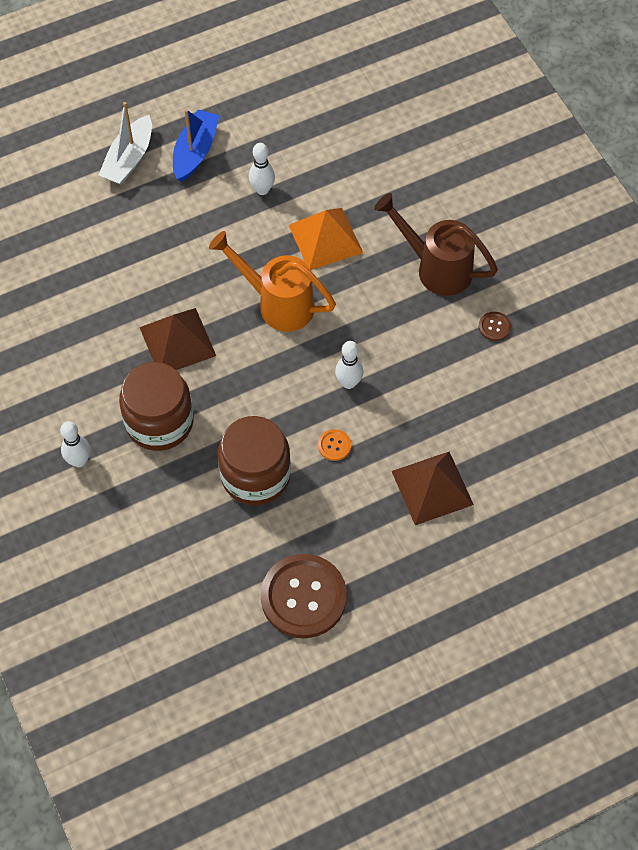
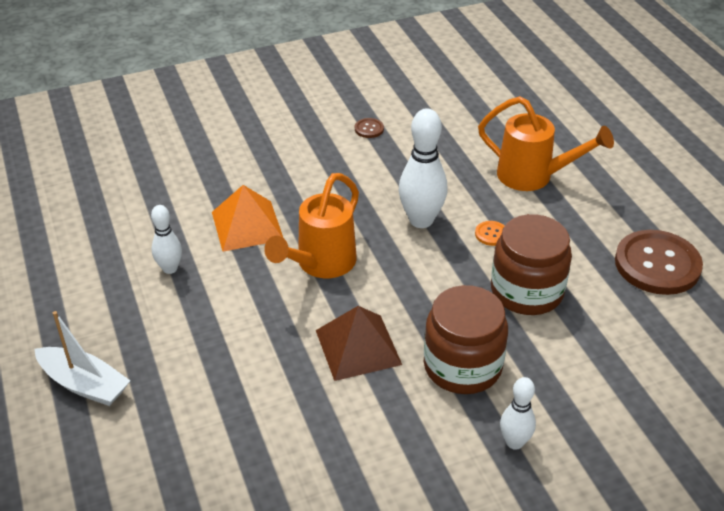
camera: 85 degrees left, 20 degrees down
(195, 152) = (96, 322): blue boat -> none
(348, 382) = (421, 220): white bowling pin -> white bowling pin, size x1.71
(432, 487) = (534, 177): brown pyramid -> orange watering can
(435, 267) = (298, 157): brown watering can -> none

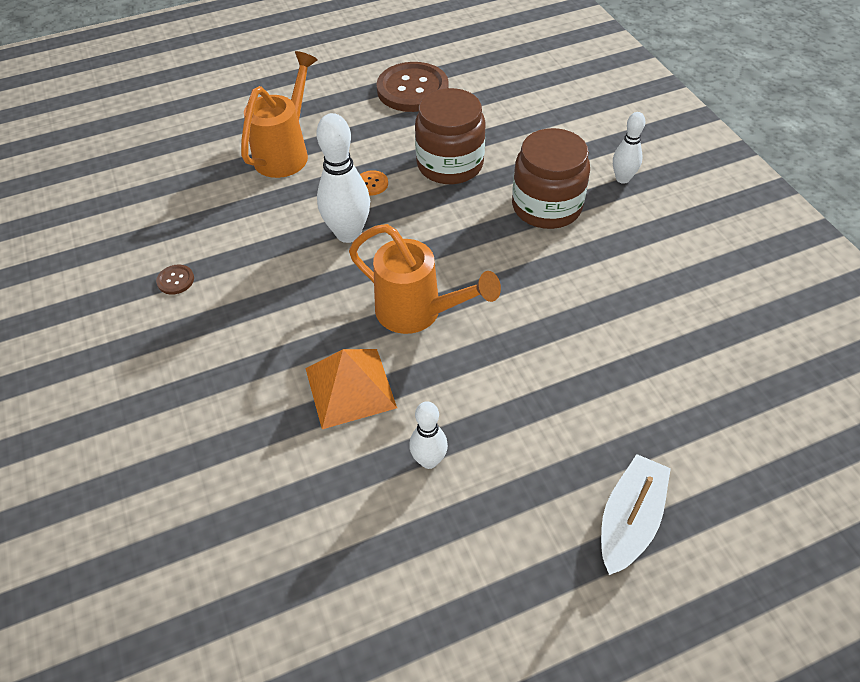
camera: 90 degrees left, 10 degrees up
(358, 347) = (534, 277): brown pyramid -> none

